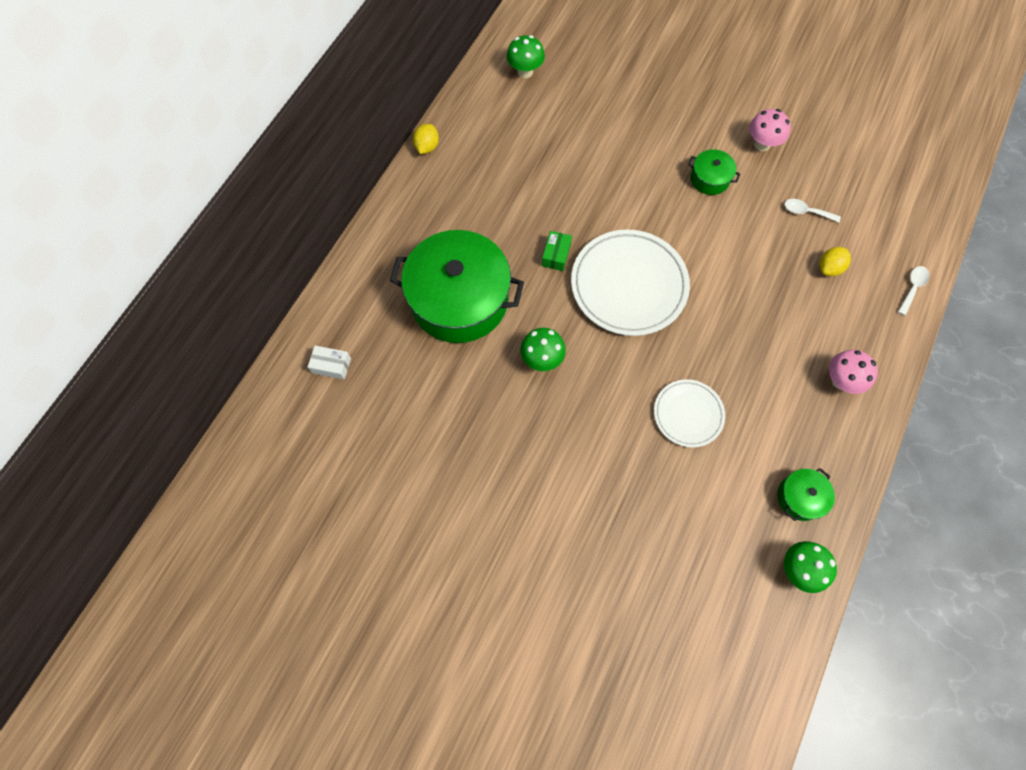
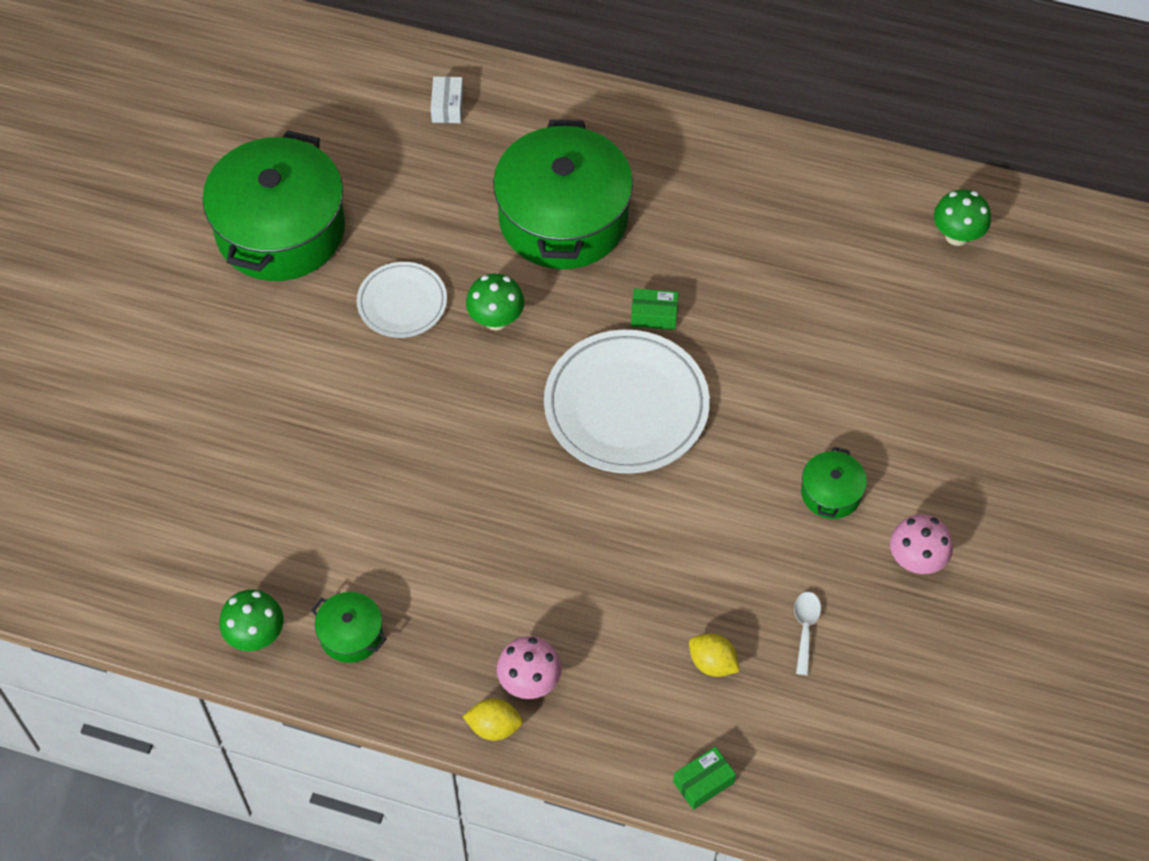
camera: 80 degrees right, 10 degrees down
(423, 512) = (280, 229): none -> green pot
(427, 147) = (789, 143): yellow lemon -> yellow lemon (494, 727)
(688, 414) = (447, 494): white plate -> white plate (402, 302)
(912, 288) = (703, 782): white spoon -> green box

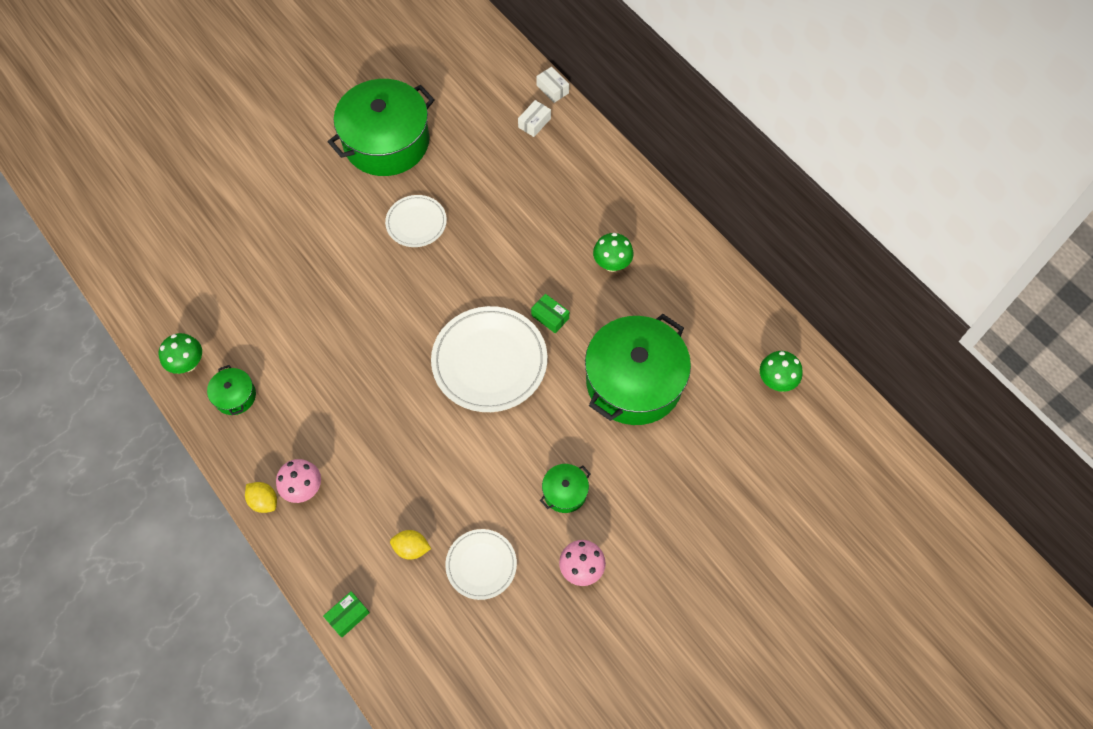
camera: 35 degrees right, 5 degrees up
(436, 55) = (552, 89): none -> white box
(496, 320) = (459, 264): green mushroom -> green mushroom (612, 264)
(563, 218) = (545, 227): green pot -> green pot (634, 381)
(703, 782) = (348, 616): green box -> green box turned 45 degrees counterclockwise
(712, 663) = (411, 548): yellow lemon -> yellow lemon turned 60 degrees counterclockwise
(805, 629) = (481, 565): white spoon -> white plate

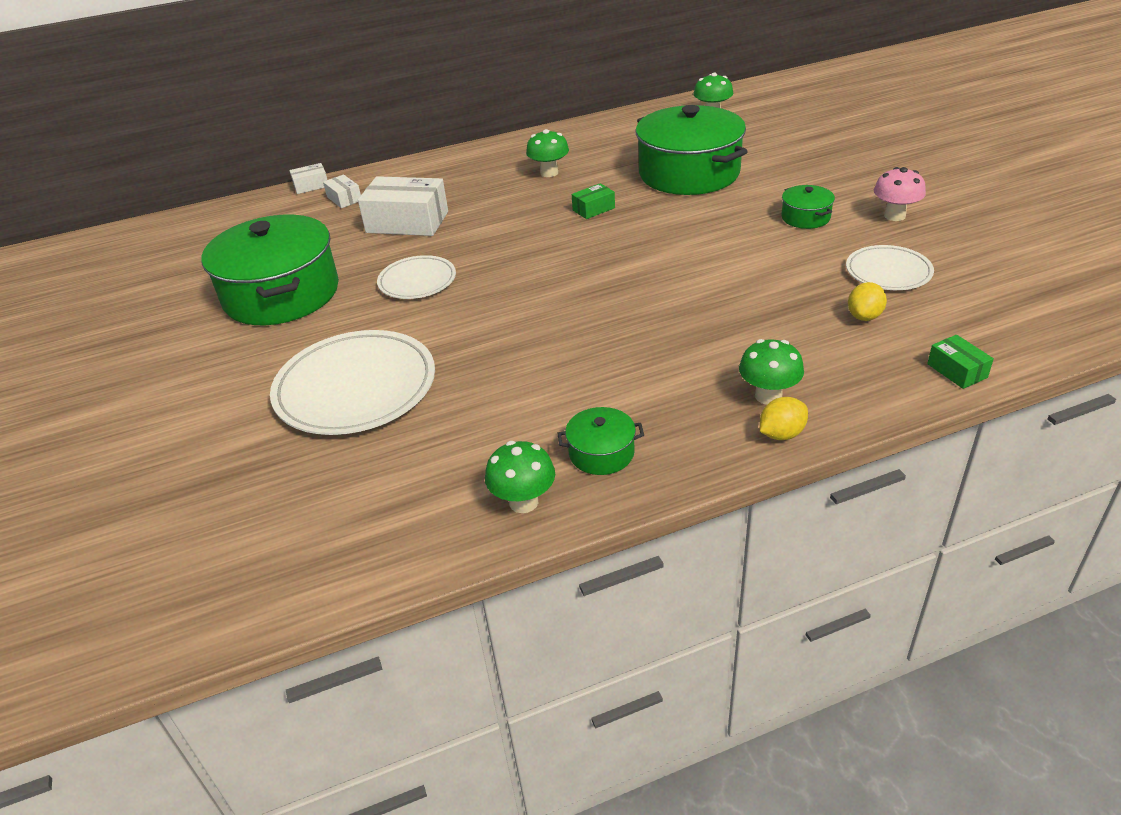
camera: 70 degrees left, 25 degrees down
(303, 488) = (768, 396): pink mushroom -> green mushroom
(489, 361) = (632, 247): white plate -> white plate (355, 388)
(503, 183) = (407, 222): none -> white box

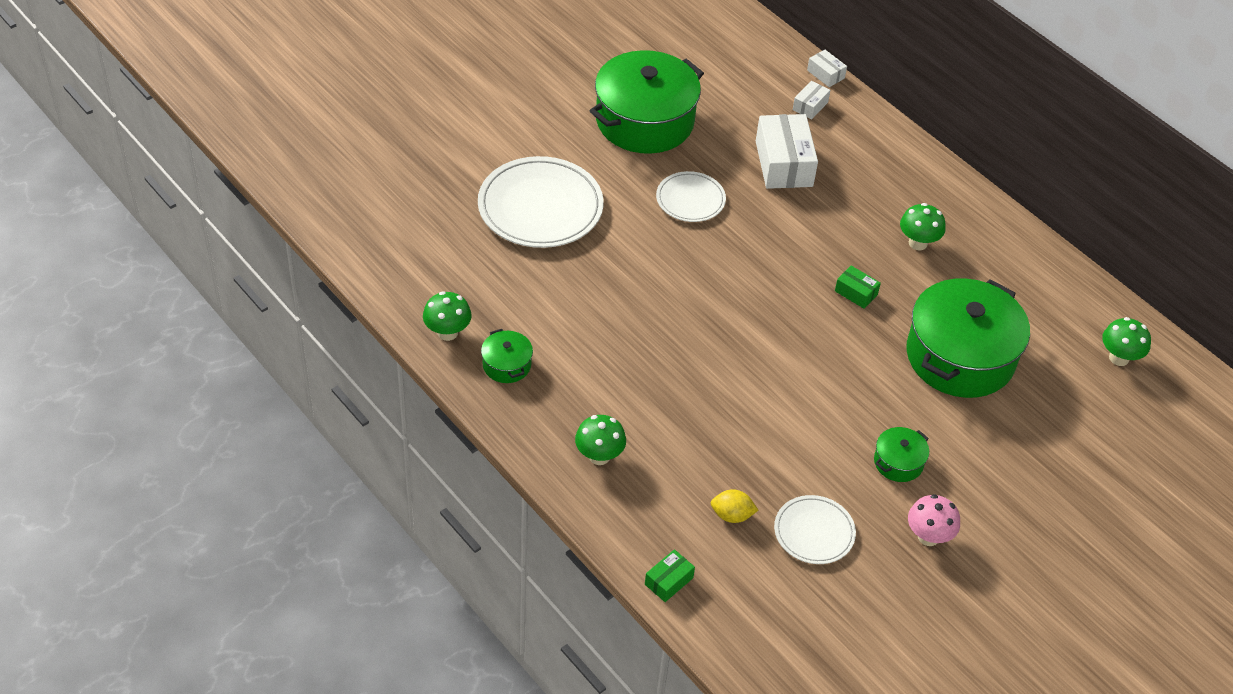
camera: 65 degrees right, 10 degrees up
(781, 434) = (555, 468): yellow lemon -> none

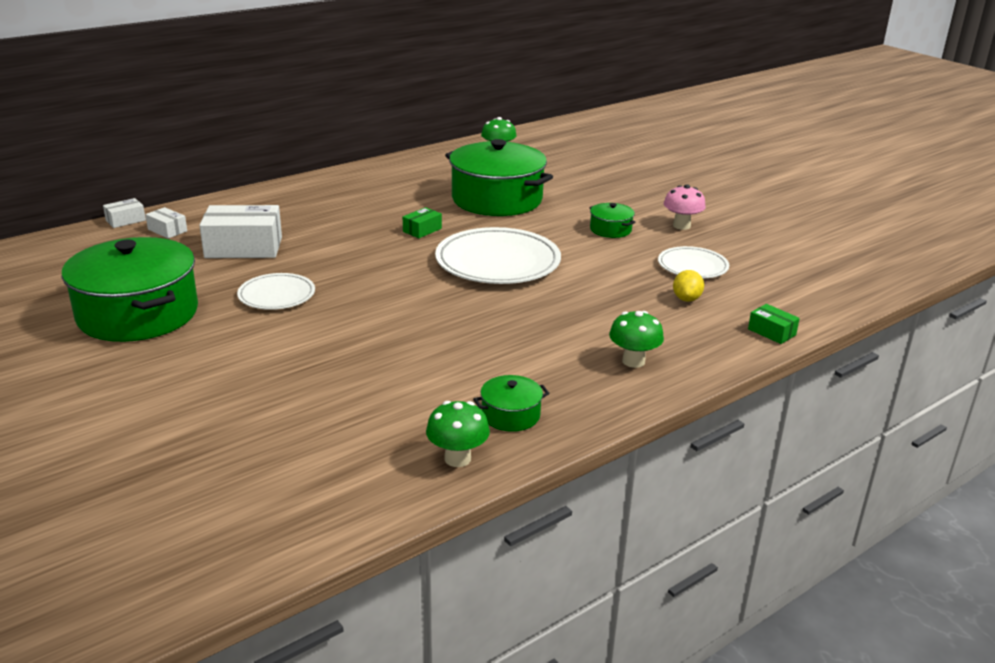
camera: 85 degrees left, 20 degrees down
(540, 207) = (254, 386): white plate -> white plate (498, 262)
(918, 243) = (367, 202): green mushroom -> none

